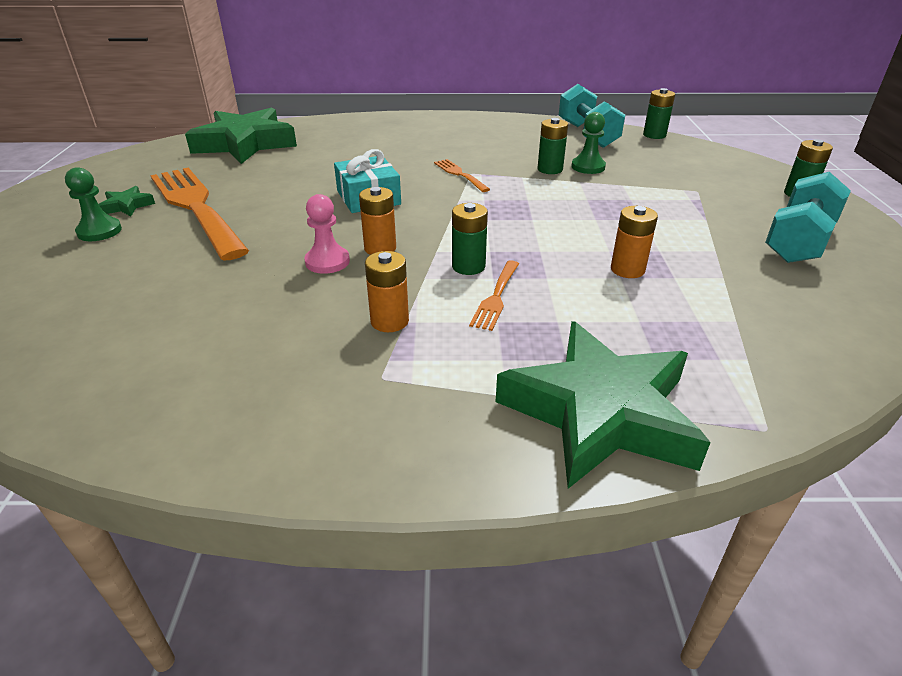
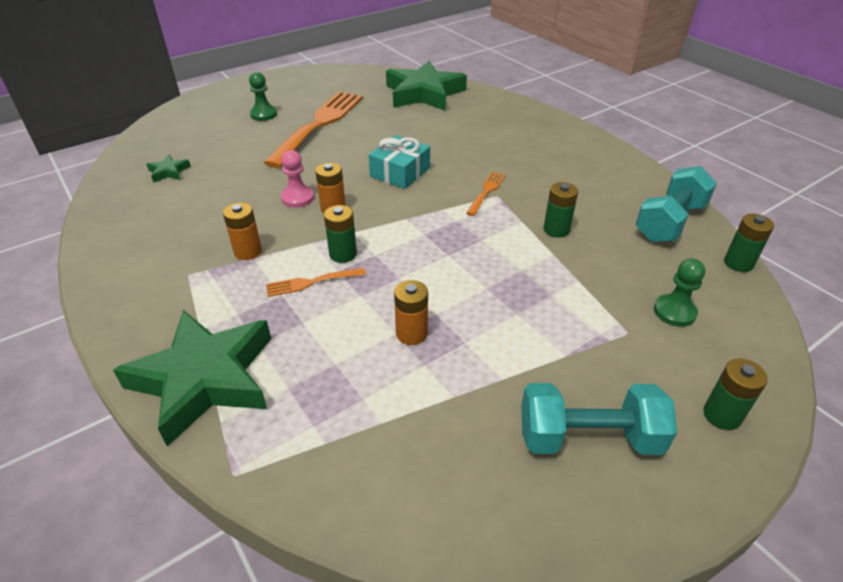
camera: 55 degrees right, 5 degrees up
(127, 206) = (299, 105): green star -> green star (169, 172)
(588, 167) = (591, 248): green pawn -> green pawn (674, 312)

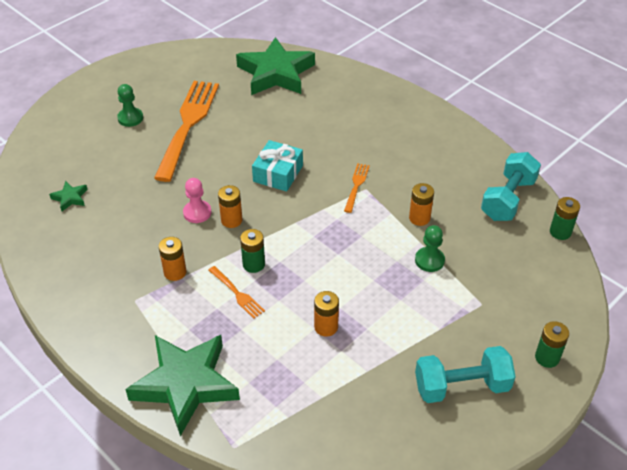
camera: 10 degrees left, 5 degrees up
(312, 282) = (237, 293): orange fork -> orange fork turned 105 degrees counterclockwise
(556, 230) = (419, 218): green battery -> orange battery
(674, 312) = (514, 282): green pawn -> green pawn (429, 260)

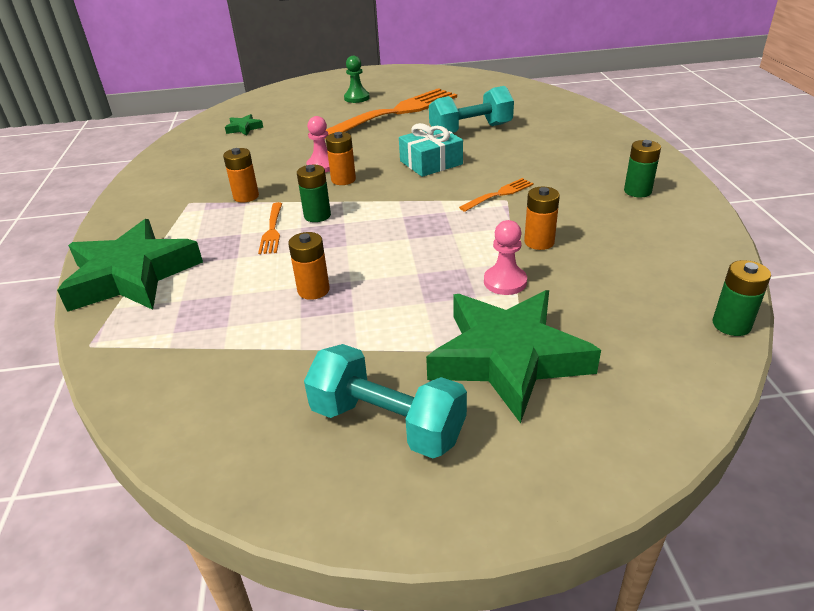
camera: 40 degrees right, 10 degrees down
(276, 73) = (520, 101): green star -> green star (508, 358)
(429, 260) = (505, 282): green pawn -> pink pawn
(508, 199) = (682, 265): turquoise dumbbell -> turquoise dumbbell (470, 130)
(547, 357) = (551, 457): green battery -> green battery (637, 191)

